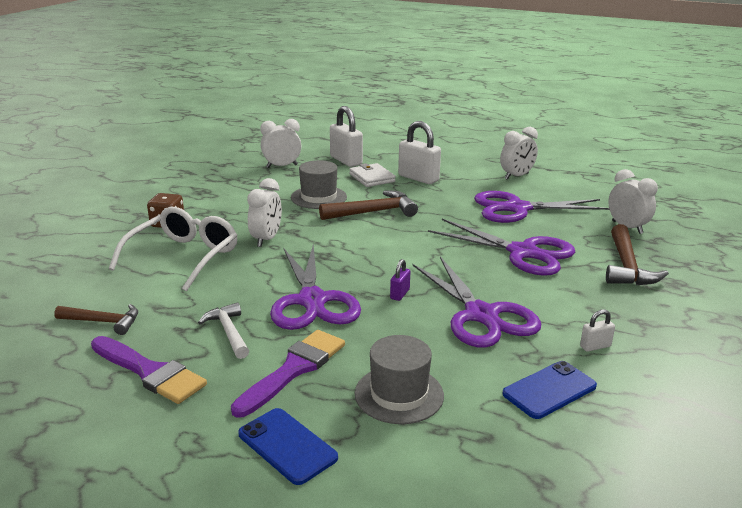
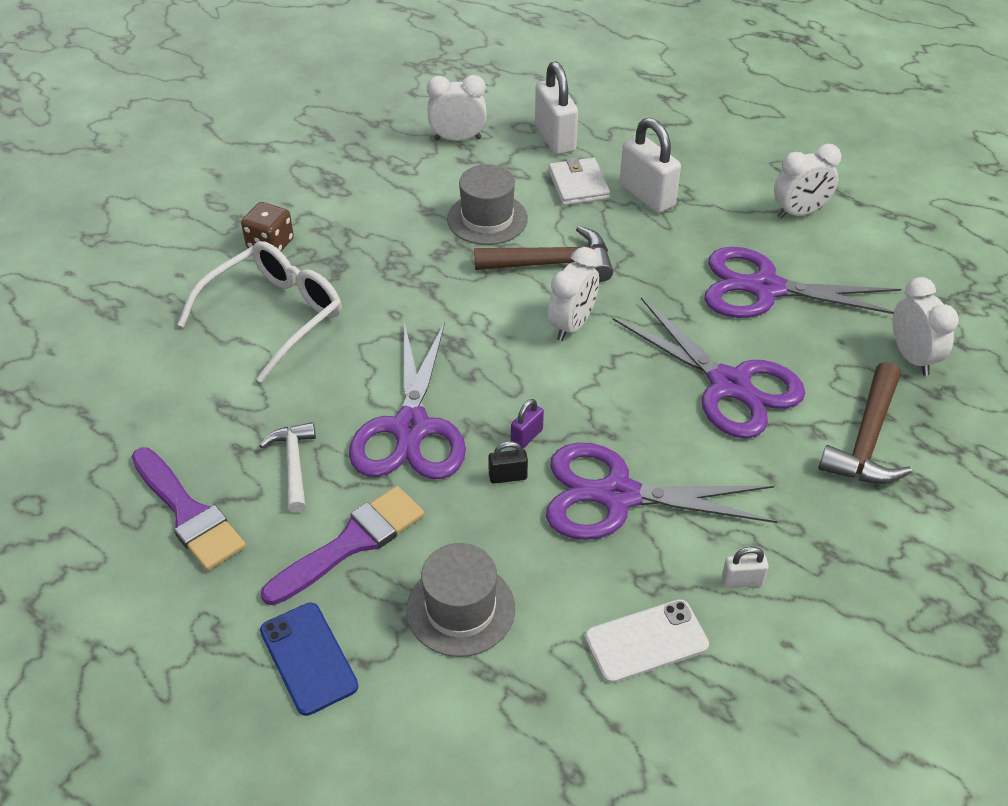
camera: 15 degrees right, 20 degrees up
(103, 322) = (154, 419): brown hammer -> none
(266, 239) = (389, 298): white clock -> white clock (572, 325)
(397, 316) = (508, 476): none -> black padlock
(481, 315) = (617, 496): purple scissors -> purple scissors turned 105 degrees clockwise
(549, 390) = (646, 641): blue phone -> white phone

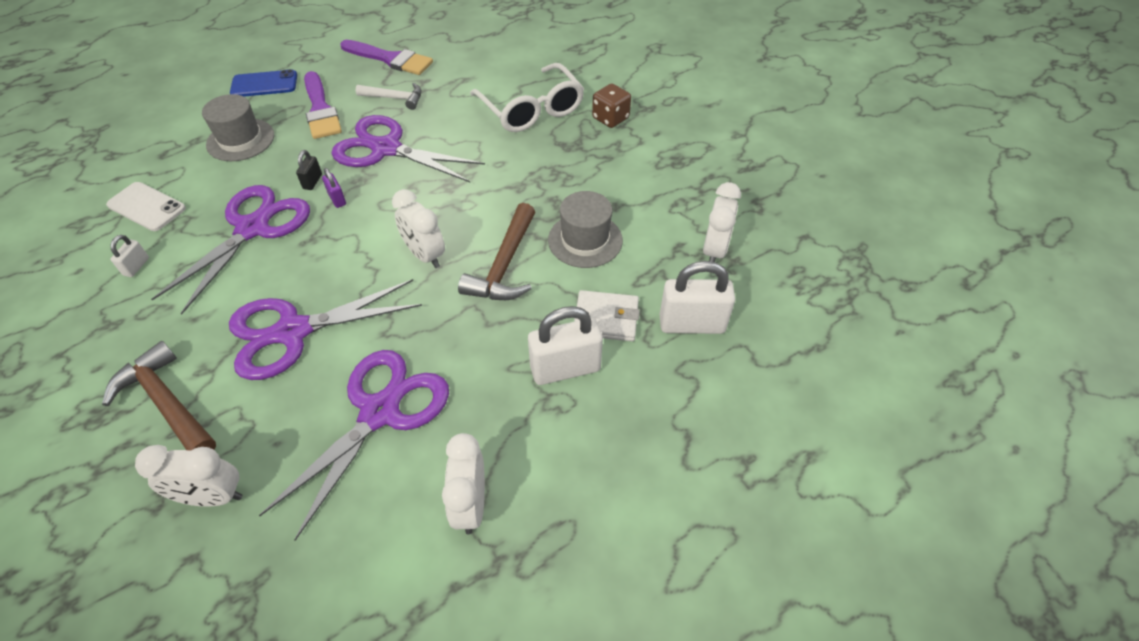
camera: 110 degrees right, 5 degrees up
(188, 513) = (390, 59): purple brush -> purple brush turned 135 degrees counterclockwise
(646, 641) = (146, 207): white phone -> white phone turned 60 degrees counterclockwise

